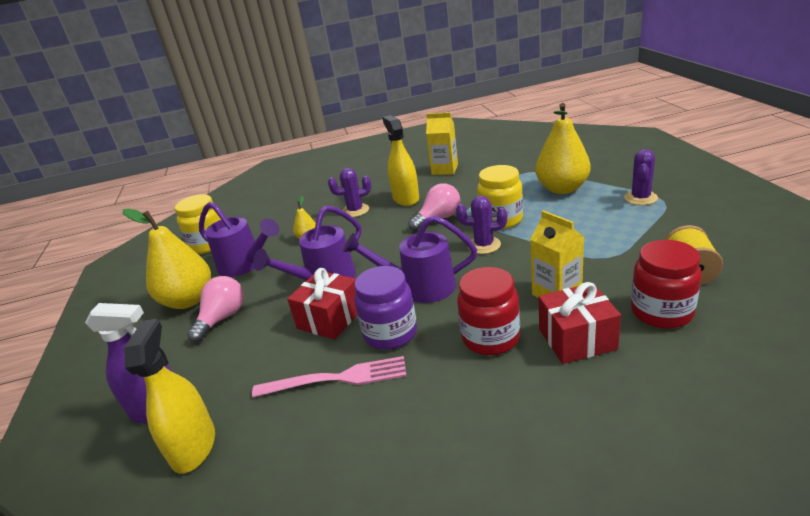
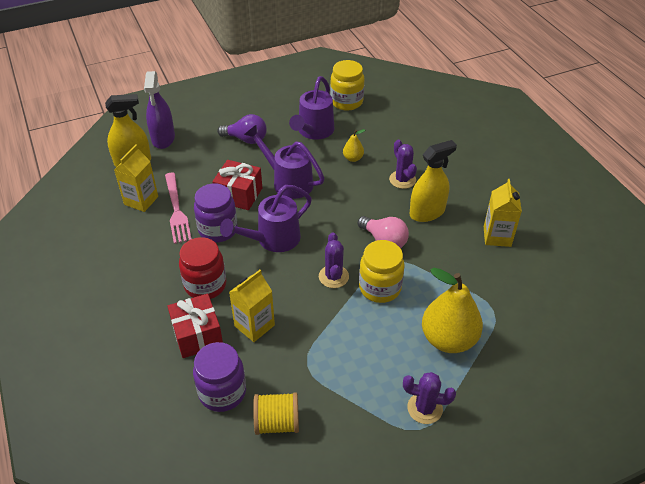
camera: 75 degrees right, 15 degrees up
(188, 300) = (269, 115): yellow pear -> none
(222, 318) = (246, 139): pink light bulb -> purple light bulb
(297, 425) = (141, 200): none -> yellow carton
(420, 287) = (273, 239): purple watering can -> purple watering can turned 120 degrees counterclockwise
(661, 312) = (222, 392): red jar -> purple jar

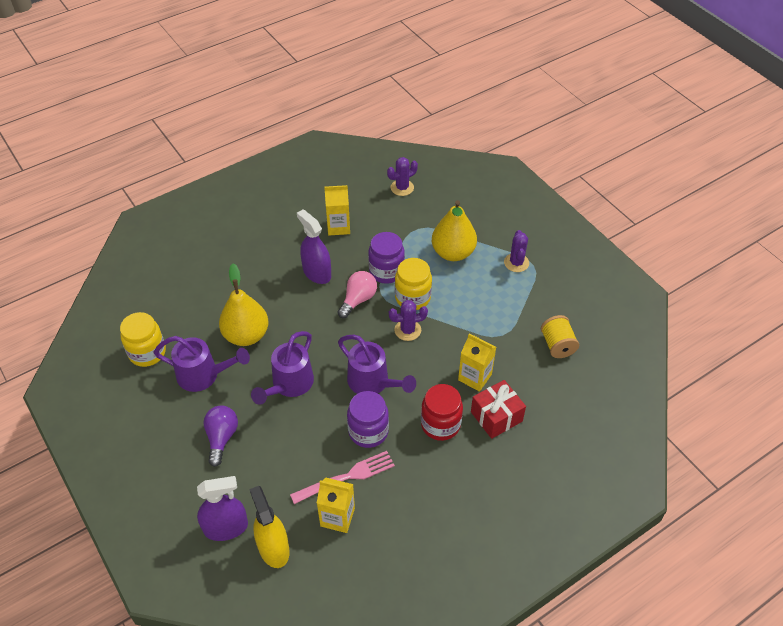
camera: 100 degrees left, 5 degrees up
(222, 392) = (544, 385): purple jar -> purple jar (386, 271)
(239, 195) = (315, 424): red gift -> none
(353, 158) = (246, 335): yellow pear -> yellow pear, size x2.19
(402, 180) = (274, 293): purple cactus -> purple cactus (402, 188)
(427, 212) = (317, 273): yellow spray bottle -> purple spray bottle

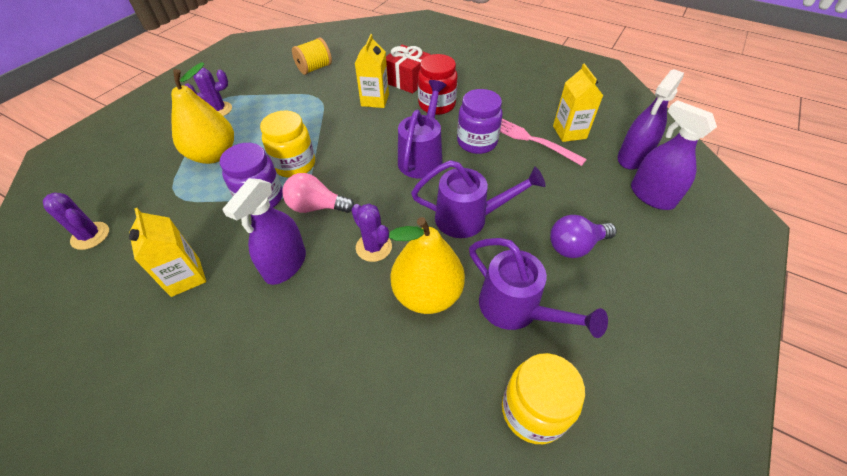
camera: 115 degrees left, 0 degrees up
(203, 375) = (516, 309): purple watering can -> purple watering can turned 150 degrees clockwise
(273, 548) = (632, 158): yellow spray bottle -> purple spray bottle
(407, 330) = (342, 154): purple cactus -> purple cactus (374, 247)

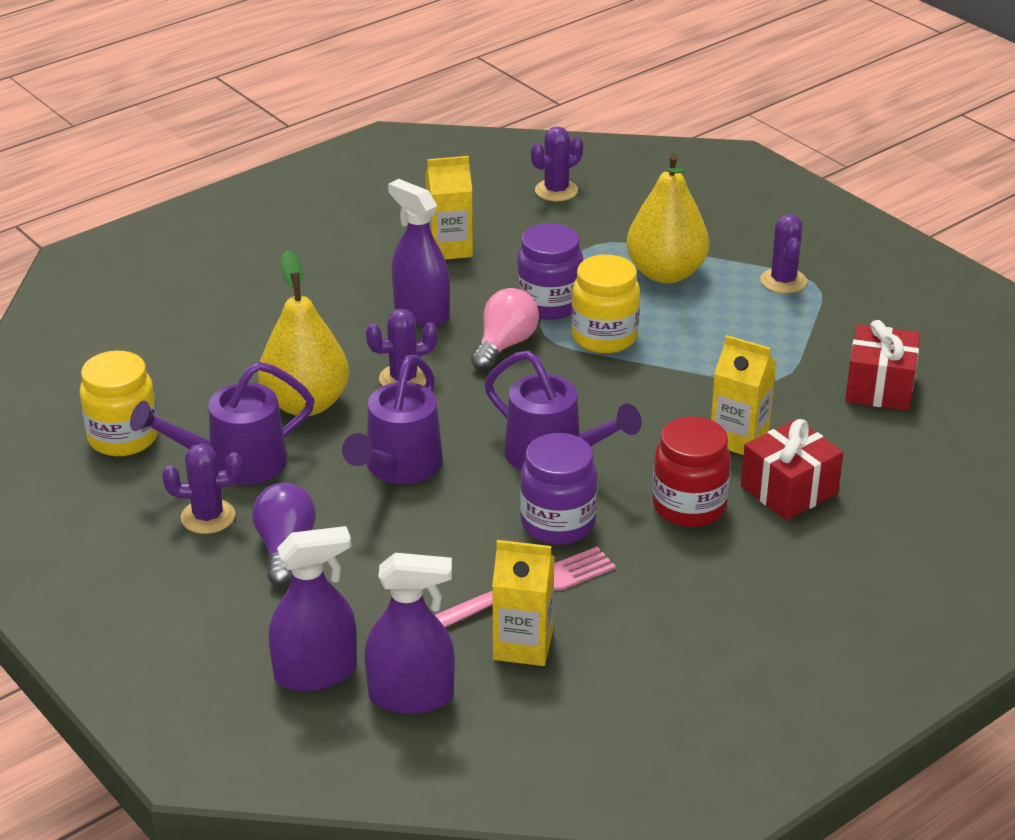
camera: 110 degrees right, 15 degrees down
(314, 68) = (880, 387): yellow spool -> red gift
(578, 301) = (208, 517): none -> purple cactus
(632, 158) = (411, 696): purple spray bottle -> purple spray bottle turned 120 degrees clockwise

